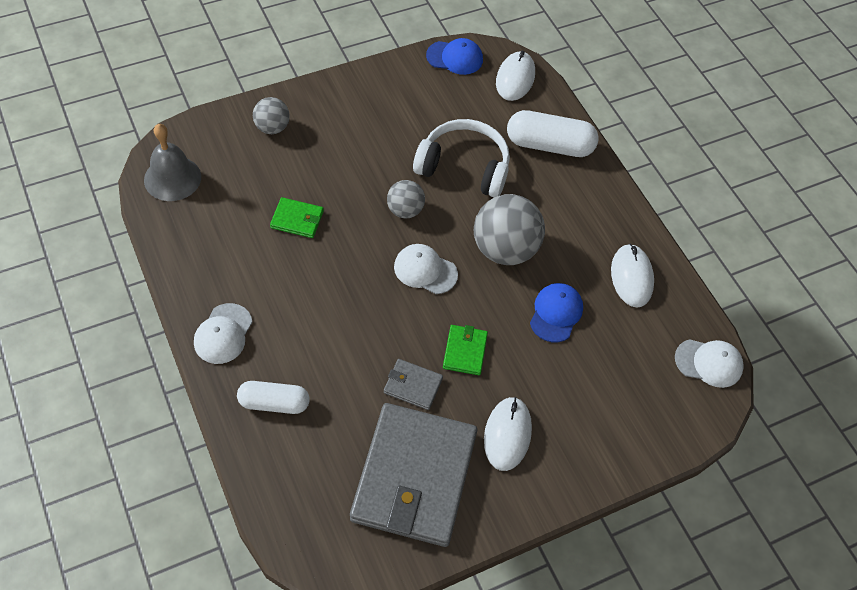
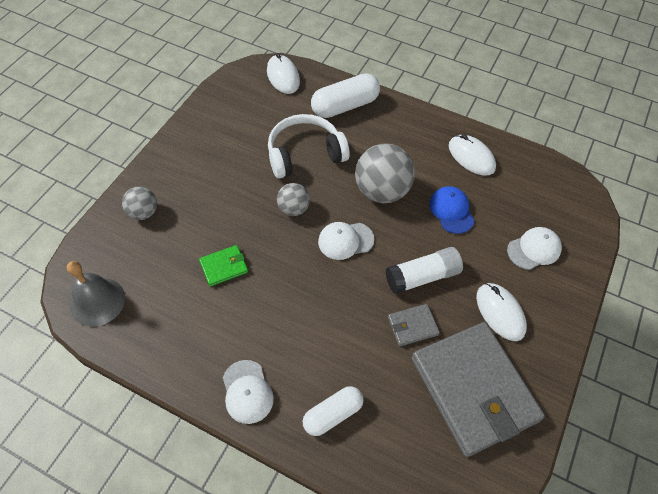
camera: 35 degrees left, 0 degrees up
(455, 58) = (231, 86): blue cap -> none
(465, 351) = (422, 277): green wallet -> white glue stick
(709, 363) = (562, 179): white cap -> white cap (534, 249)

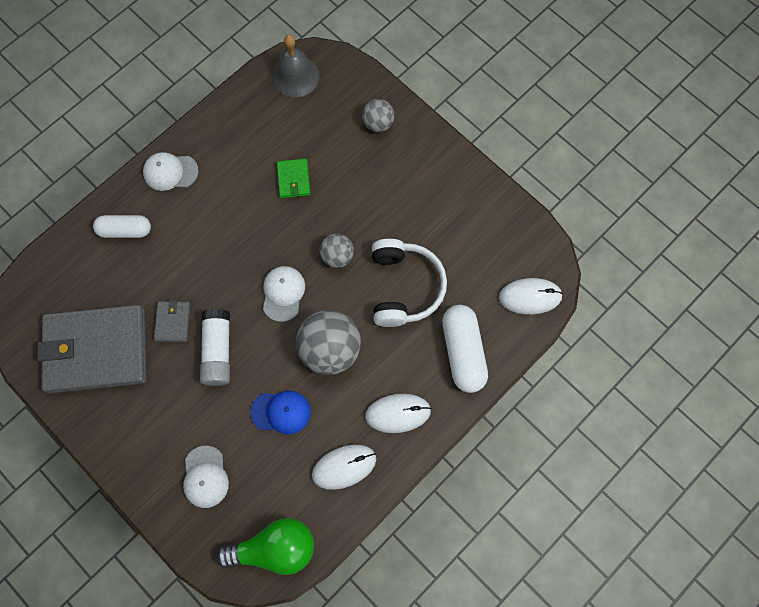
camera: 110 degrees right, 15 degrees up
(332, 414) = (125, 230): white capsule -> white capsule turned 75 degrees counterclockwise
(500, 312) = (154, 408): white mouse -> white mouse (398, 413)
(556, 184) = (275, 548): none -> green light bulb

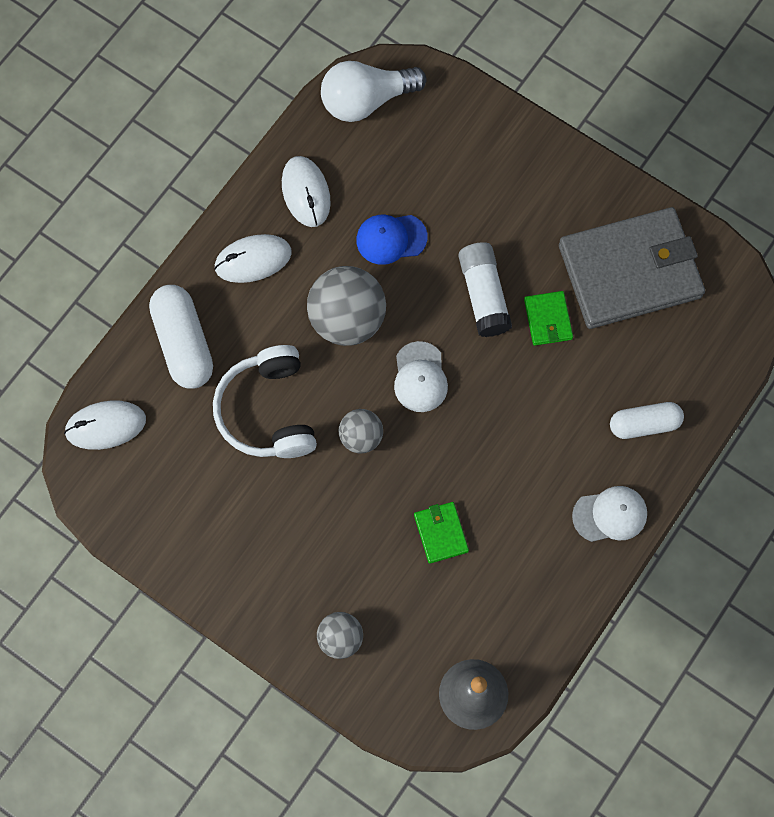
camera: 170 degrees right, 0 degrees up
(173, 322) = (548, 319): grey wallet -> green wallet
(205, 477) = (461, 157): white cap -> none
(275, 548) = (366, 100): green light bulb -> white light bulb
(344, 467) = (306, 193): white mouse -> white mouse turned 75 degrees counterclockwise

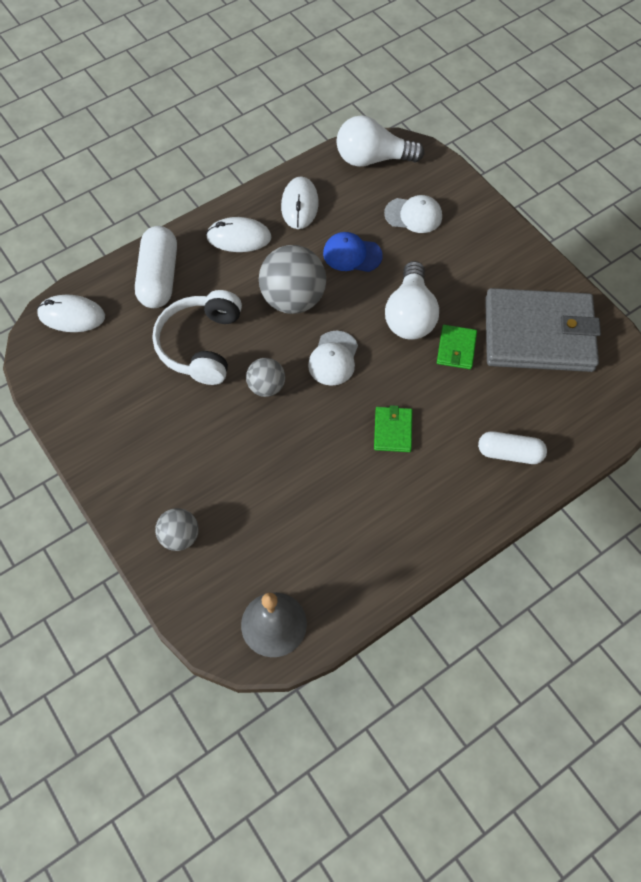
camera: 20 degrees right, 10 degrees down
(441, 533) = (301, 481): green wallet -> green wallet (393, 430)
(484, 295) = (410, 315): white glue stick -> white light bulb
(610, 515) = (453, 516): white cap -> white cap (413, 215)

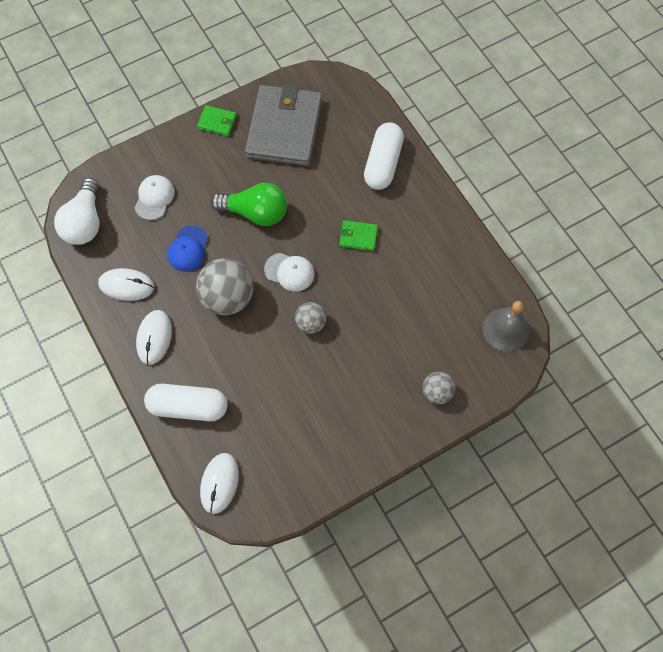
camera: 85 degrees left, 5 degrees up
(201, 345) = (264, 373): white headphones -> none
(410, 315) = (255, 213): white light bulb -> green light bulb
(456, 349) = (290, 185): green wallet -> green wallet (217, 122)
(509, 453) = (383, 163): white capsule -> white capsule, size x1.51

